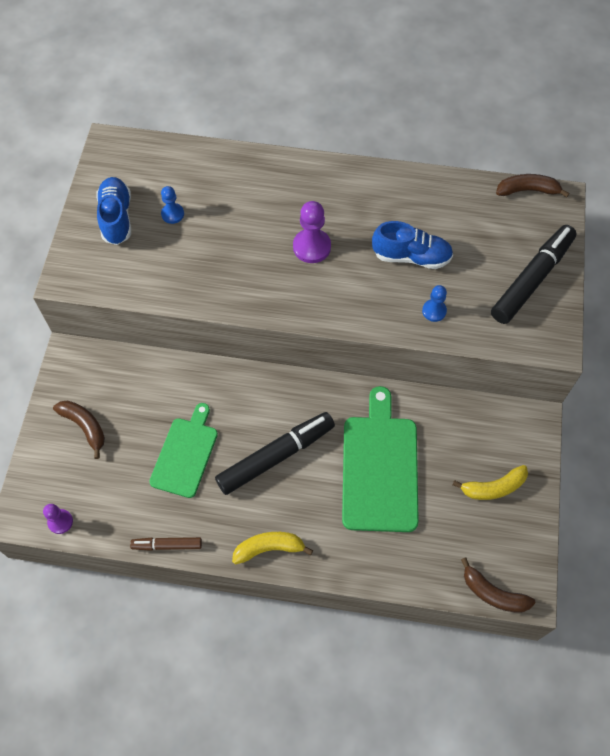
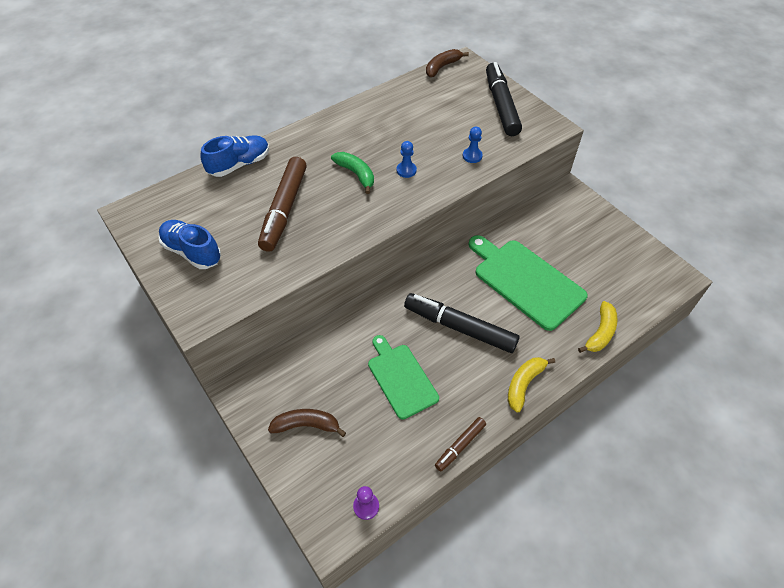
camera: 45 degrees left, 10 degrees down
(172, 214) = (234, 221): blue pawn -> blue pawn (406, 170)
(219, 234) = (284, 209): none -> brown marker
(275, 456) = (459, 328): black marker -> black marker turned 75 degrees counterclockwise
(311, 247) = (356, 174): purple pawn -> green banana
(411, 256) = (422, 138): blue shoe -> blue shoe (239, 164)
(493, 487) = (594, 240): yellow banana -> yellow banana (600, 333)
(493, 593) = (664, 292): brown banana -> none

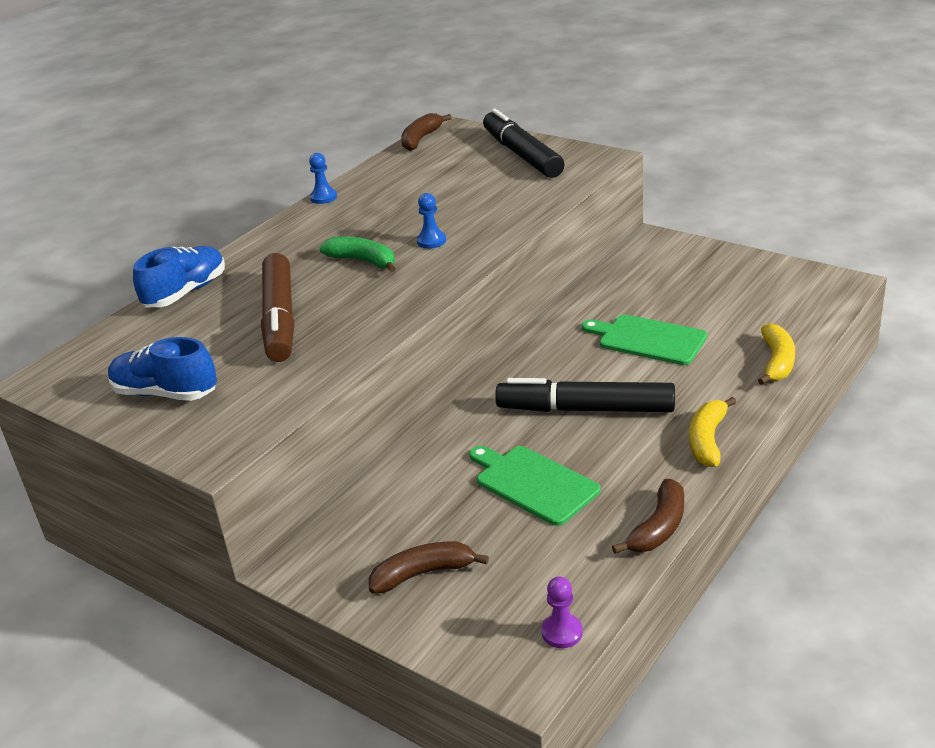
camera: 15 degrees left, 20 degrees down
(460, 446) = (658, 528): brown marker -> brown banana
(472, 156) = (512, 207): blue pawn -> blue pawn (323, 197)
(525, 281) = (648, 339): green cutting board -> green cutting board, size x0.65

